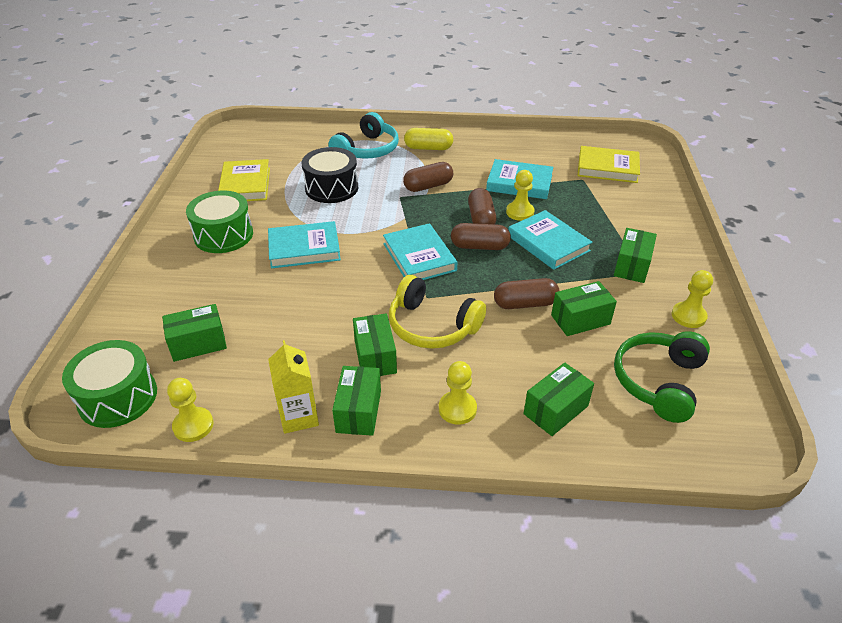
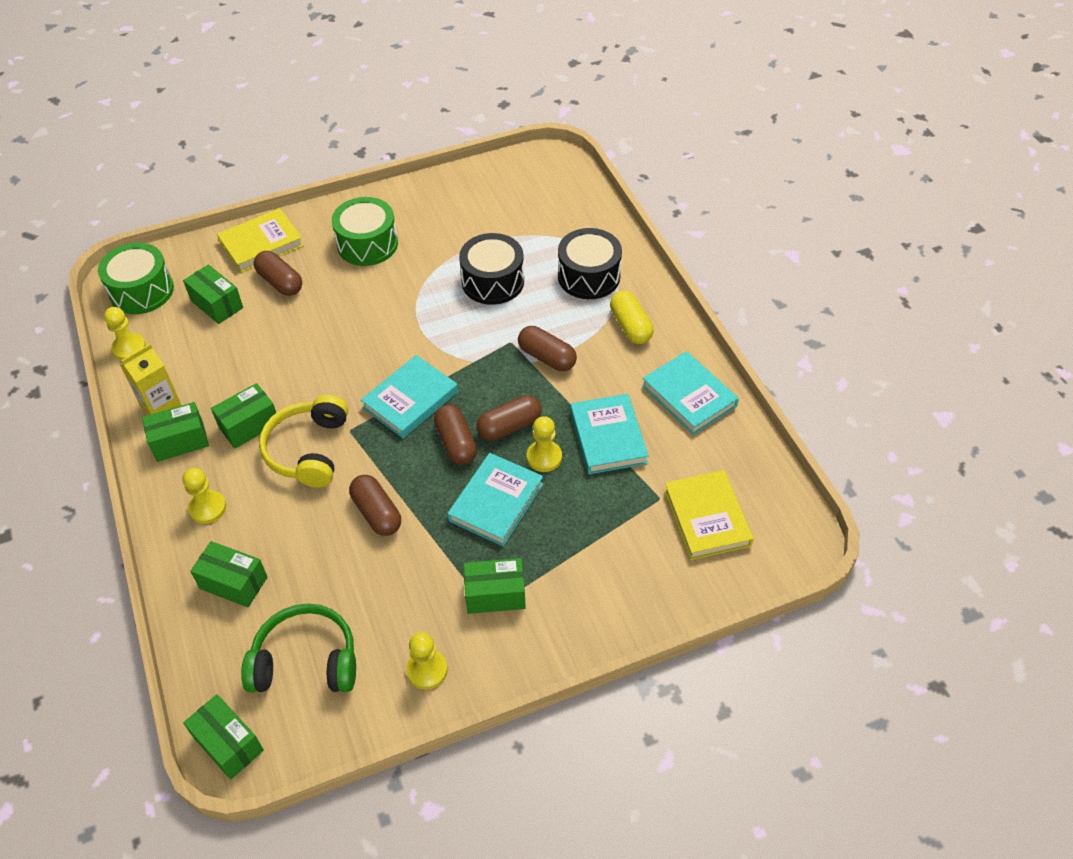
camera: 65 degrees right, 10 degrees up
(214, 295) = (280, 282): none -> brown capsule
(245, 185) = (458, 217): yellow book -> yellow book (261, 244)
(304, 248) = (377, 309): turquoise book -> turquoise book (689, 396)
(367, 150) = (589, 276): turquoise headphones -> black drum
(580, 319) = (373, 568): green box -> green box (228, 744)

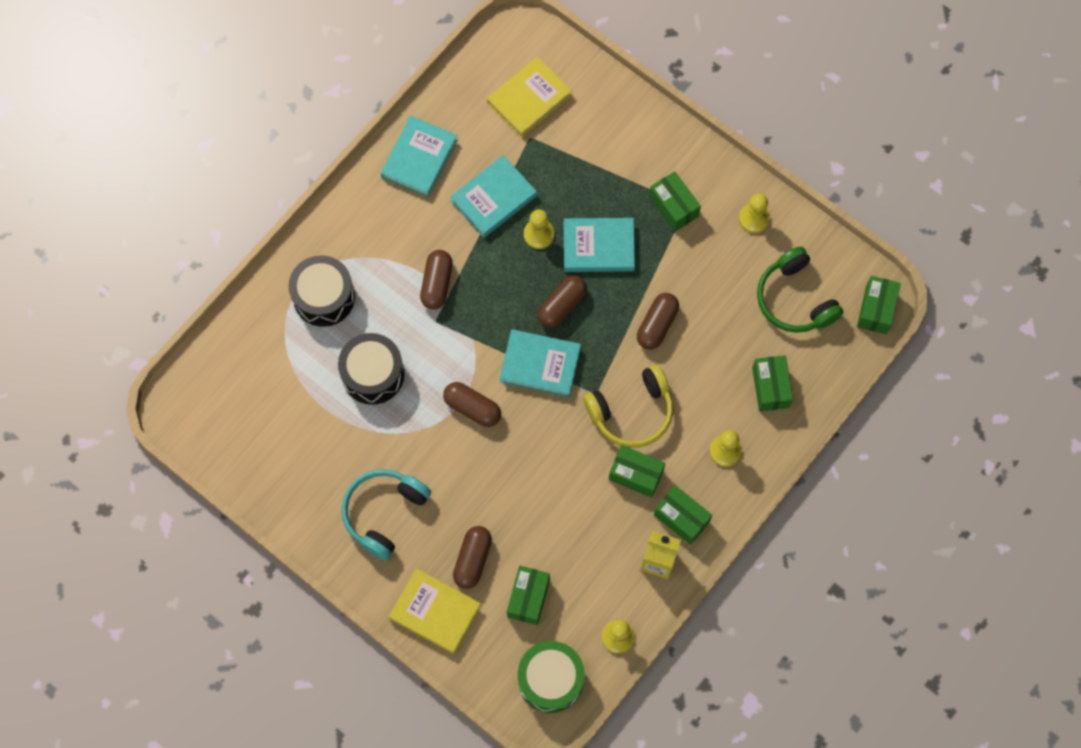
camera: 120 degrees left, 20 degrees up
(367, 244) = (384, 513): green drum -> turquoise headphones
(509, 426) = (524, 275): brown capsule -> brown capsule (472, 408)
(630, 326) = (366, 235): yellow capsule -> none

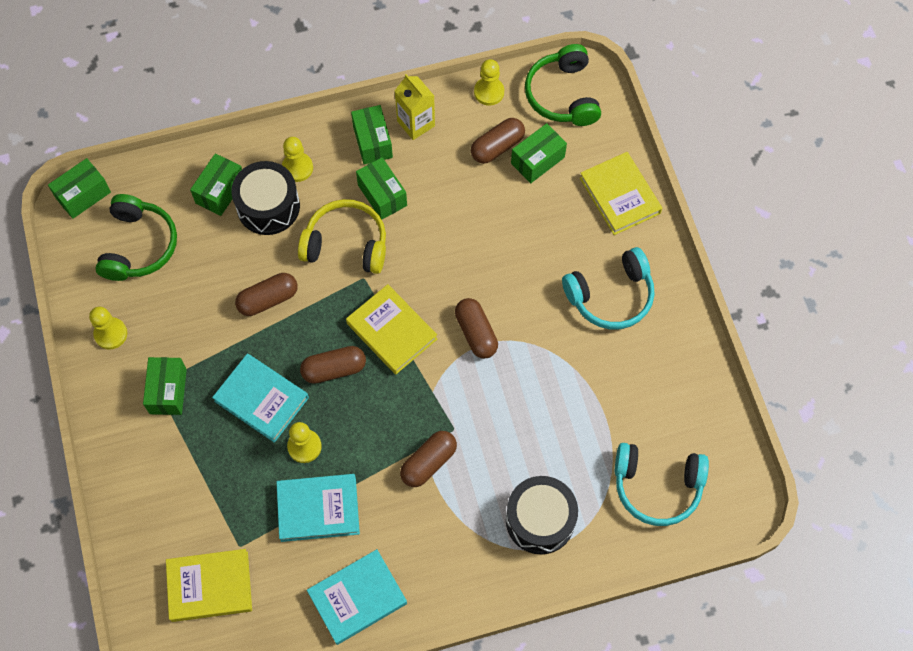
camera: 145 degrees left, 5 degrees down
(250, 379) = (657, 487): none -> turquoise headphones
(373, 374) = (542, 418): black drum -> black drum (268, 206)
(472, 560) = (562, 215): brown capsule -> brown capsule (497, 147)
(540, 365) = (391, 331): turquoise book -> yellow book
(550, 679) = (562, 95): green drum -> green headphones

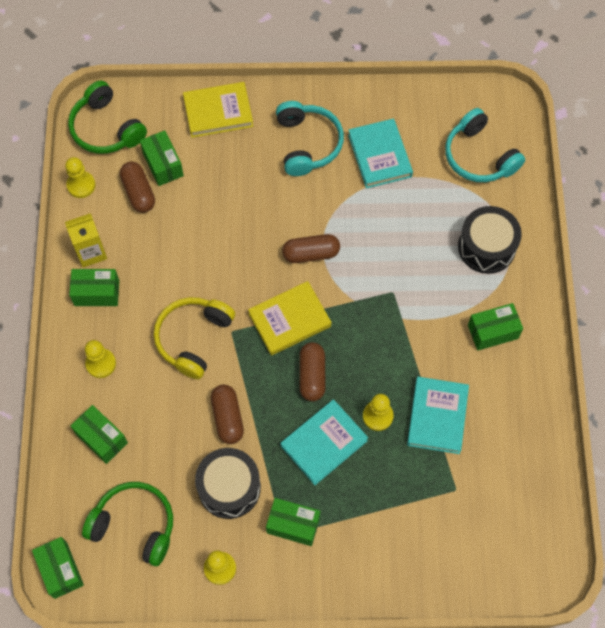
camera: 75 degrees left, 0 degrees up
(210, 586) = (486, 522): yellow book -> none
(268, 206) = (132, 398): black drum -> black drum (229, 487)
(357, 598) = (521, 402): turquoise book -> turquoise book (379, 156)
(382, 195) = (154, 297): green box -> green box (493, 332)
(428, 462) = (417, 319): brown capsule -> none
(562, 95) = (106, 128): green headphones -> green headphones turned 45 degrees clockwise
(657, 487) = (479, 156): turquoise headphones -> turquoise headphones turned 120 degrees clockwise

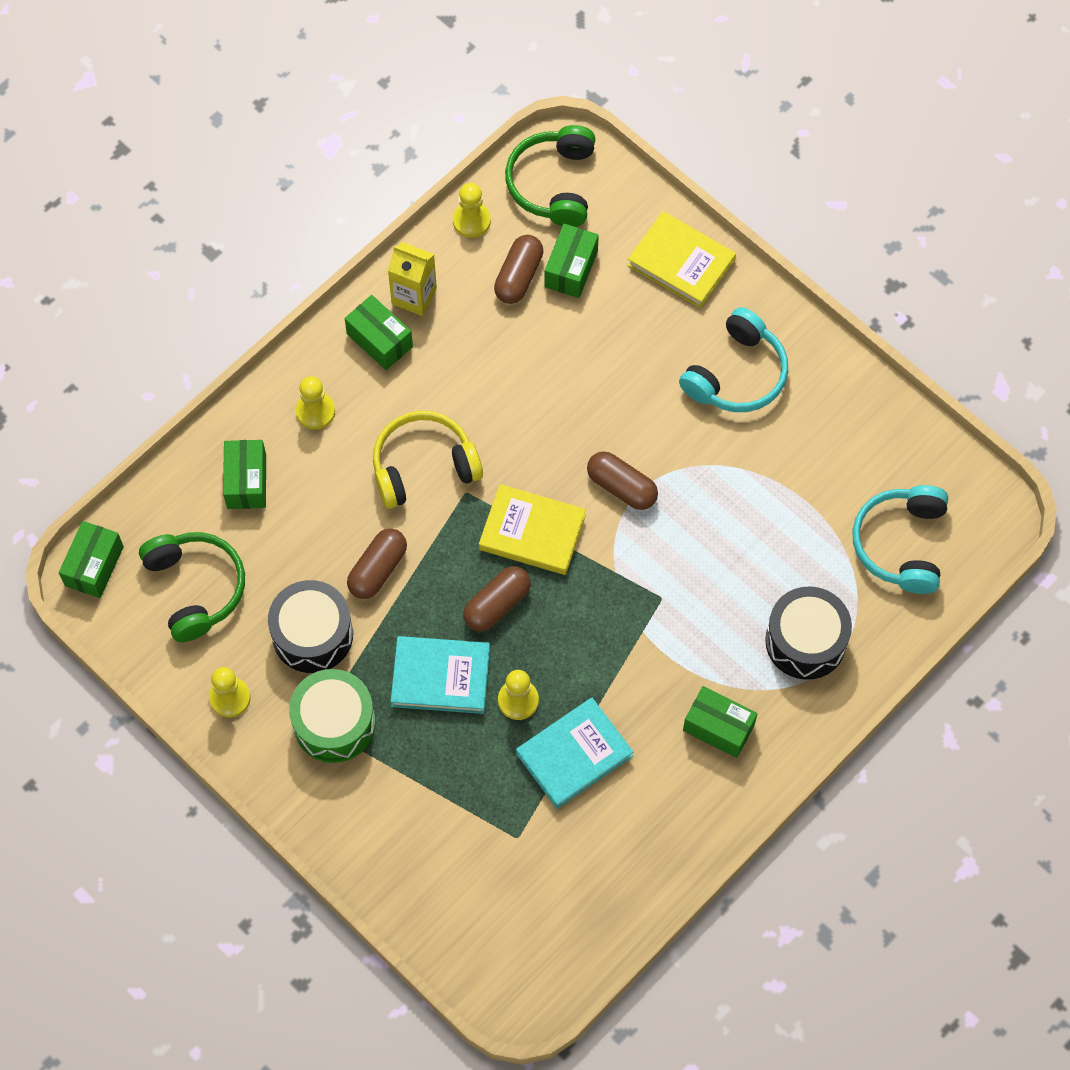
camera: 45 degrees right, 0 degrees up
(293, 525) = (334, 723): green box -> green drum
(379, 156) = (797, 451): turquoise book -> none

